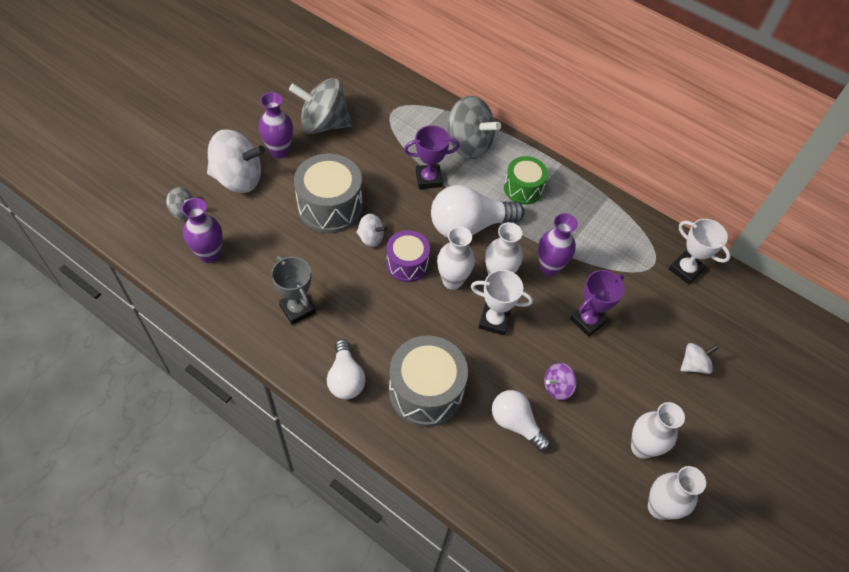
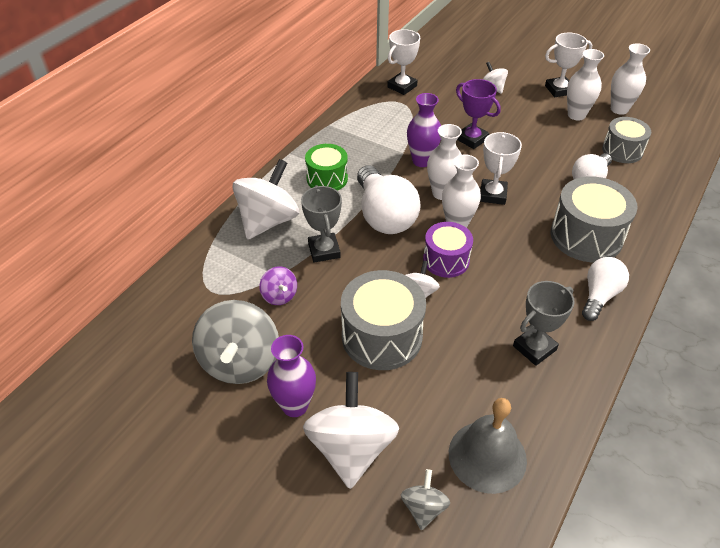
camera: 90 degrees left, 10 degrees down
(210, 255) = (487, 456): purple vase -> grey bell
(345, 378) = (599, 296): white light bulb -> white light bulb turned 45 degrees counterclockwise
(428, 179) = (324, 250): purple trophy -> grey trophy
(468, 144) = (268, 221): grey spinning top -> white spinning top
(557, 387) = (544, 156): purple spinning top -> purple spinning top (279, 296)
(569, 479) = (622, 150): none -> grey drum
(697, 443) = (559, 90): none -> white trophy

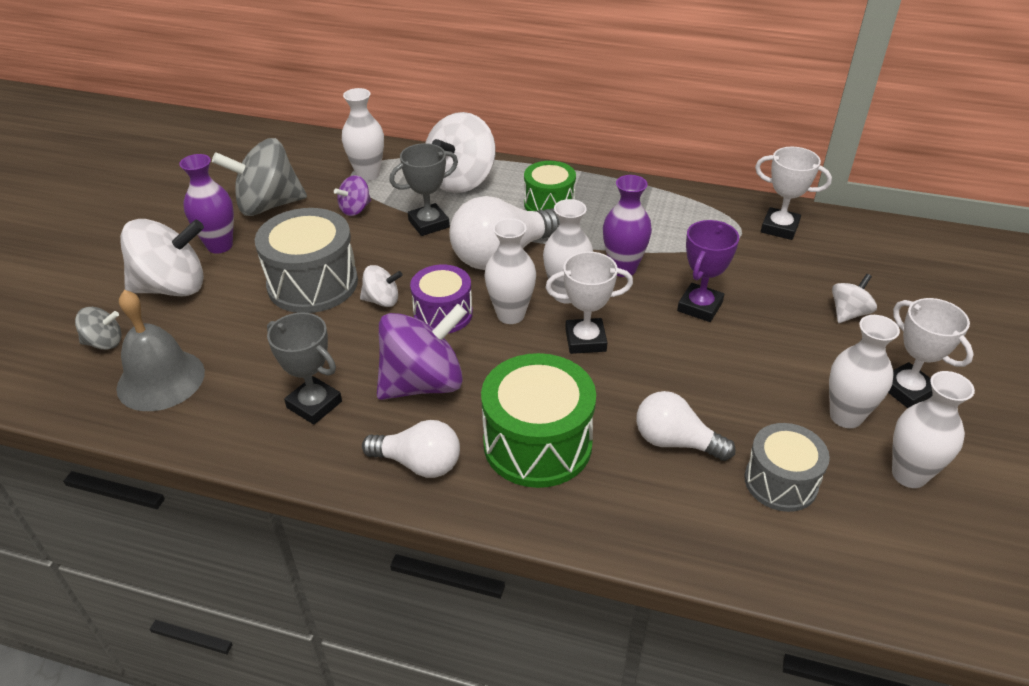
camera: 75 degrees right, 5 degrees down
(225, 280) = (368, 175): none -> white vase
(268, 221) = (461, 180): white spinning top -> white spinning top turned 105 degrees clockwise
(521, 282) = (423, 383): none -> purple spinning top
(586, 236) = (537, 444): grey drum -> green drum

